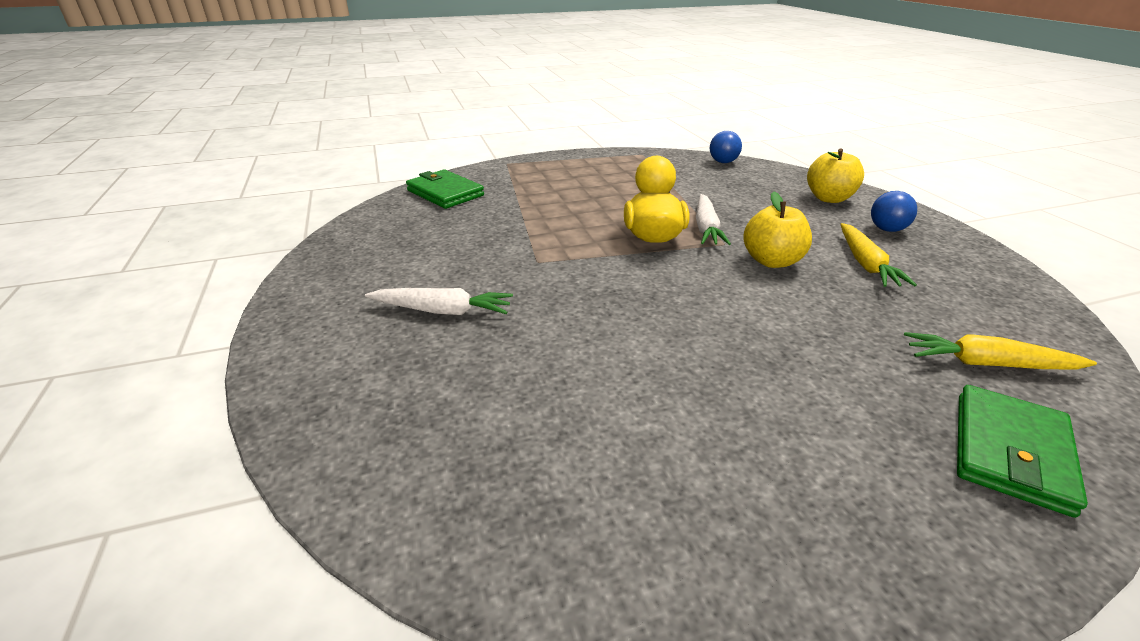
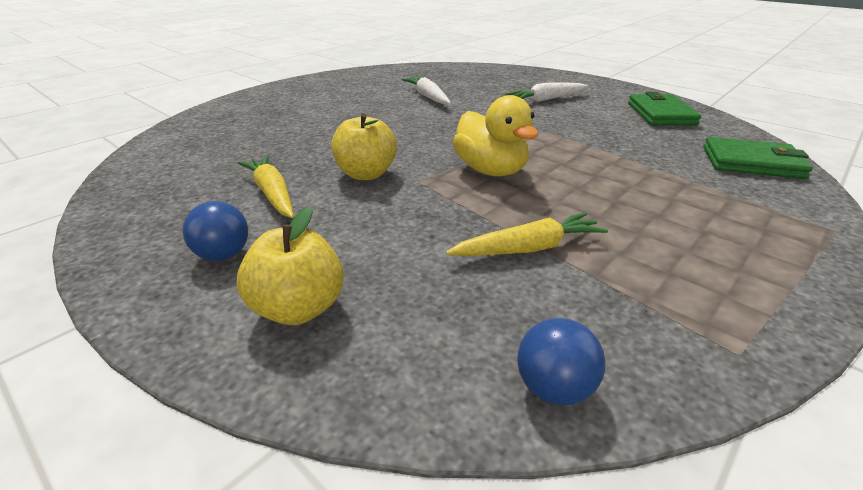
camera: 150 degrees right, 0 degrees up
(706, 228) = (449, 193): white carrot -> white carrot (428, 97)
(987, 364) = (213, 142): yellow carrot -> yellow carrot (528, 248)
(1010, 452) = (234, 113): green wallet -> green wallet (661, 114)

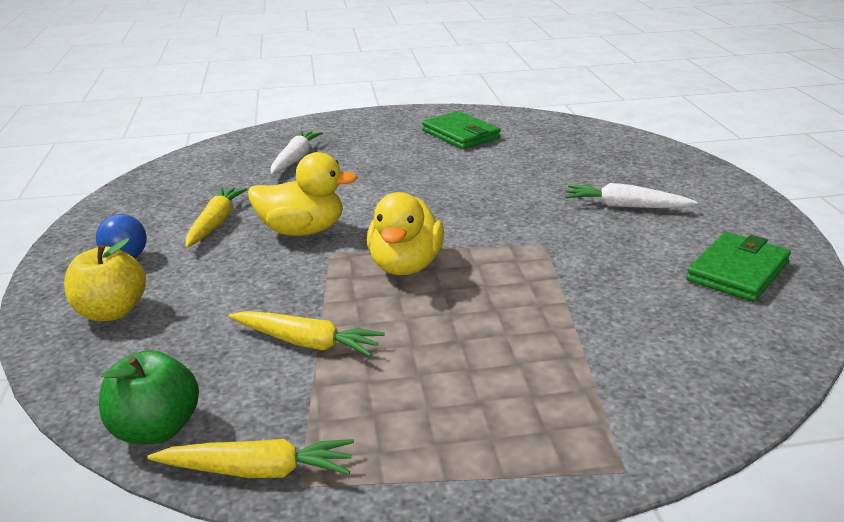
camera: 40 degrees right, 5 degrees down
(366, 174) = (302, 231): yellow apple -> yellow duck
(428, 97) = (496, 165): white carrot -> white carrot (295, 159)
(553, 388) = (156, 429): blue ball -> green apple
(694, 364) = (258, 471): none -> yellow carrot
(752, 163) = (711, 370): green wallet -> green wallet (460, 134)

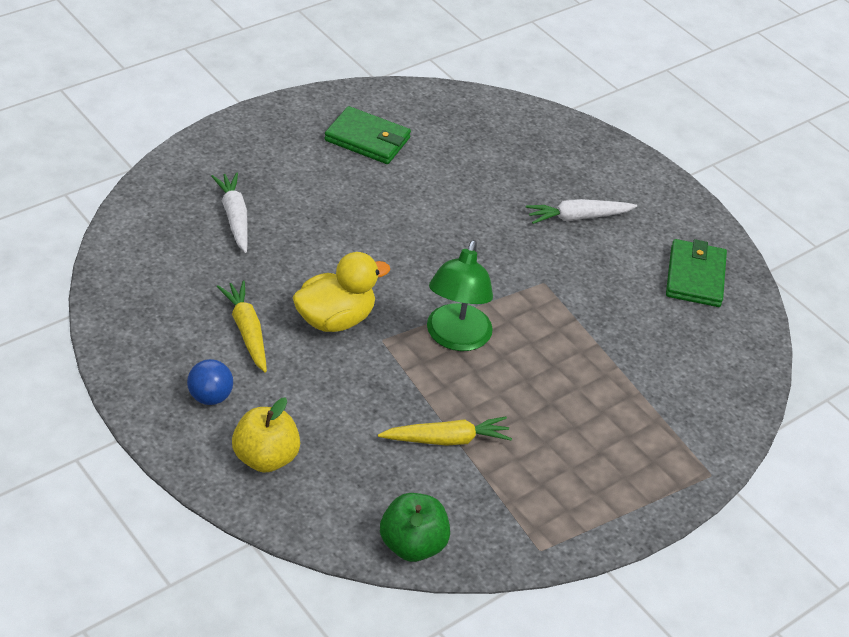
camera: 35 degrees left, 15 degrees up
(258, 471) = (506, 550): yellow carrot -> none
(405, 266) = (455, 338): yellow duck -> green lamp

